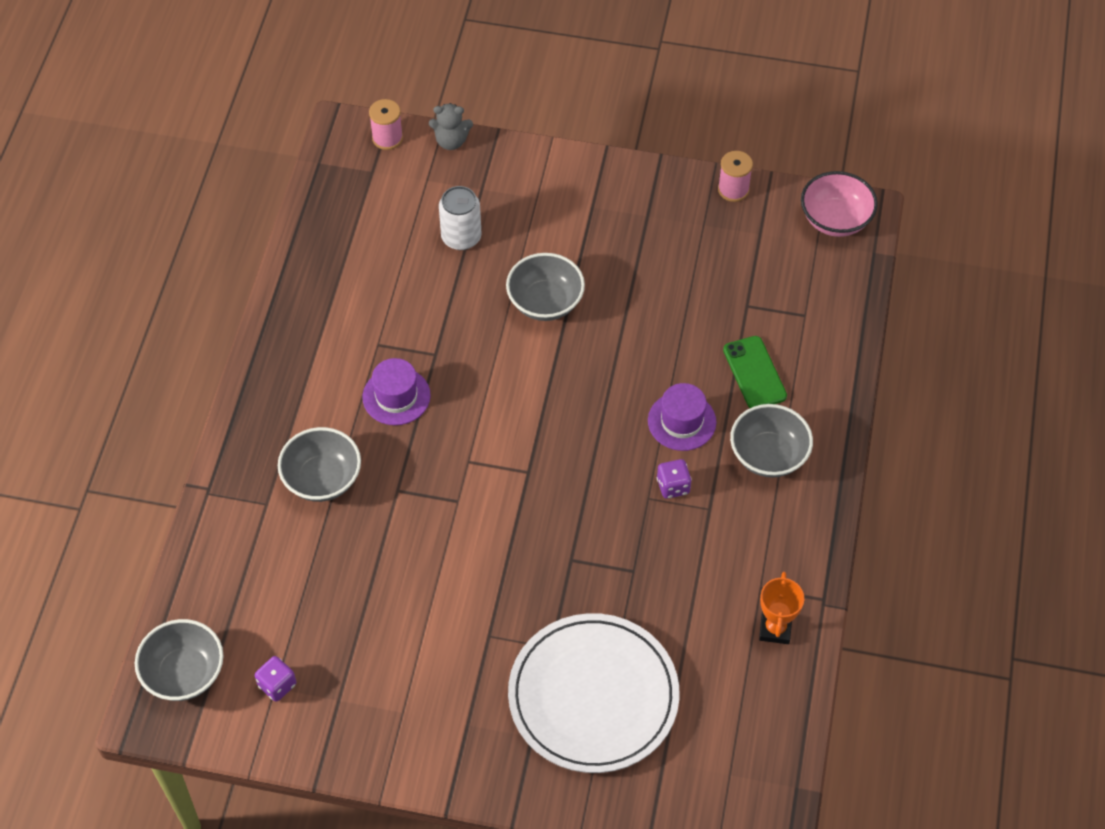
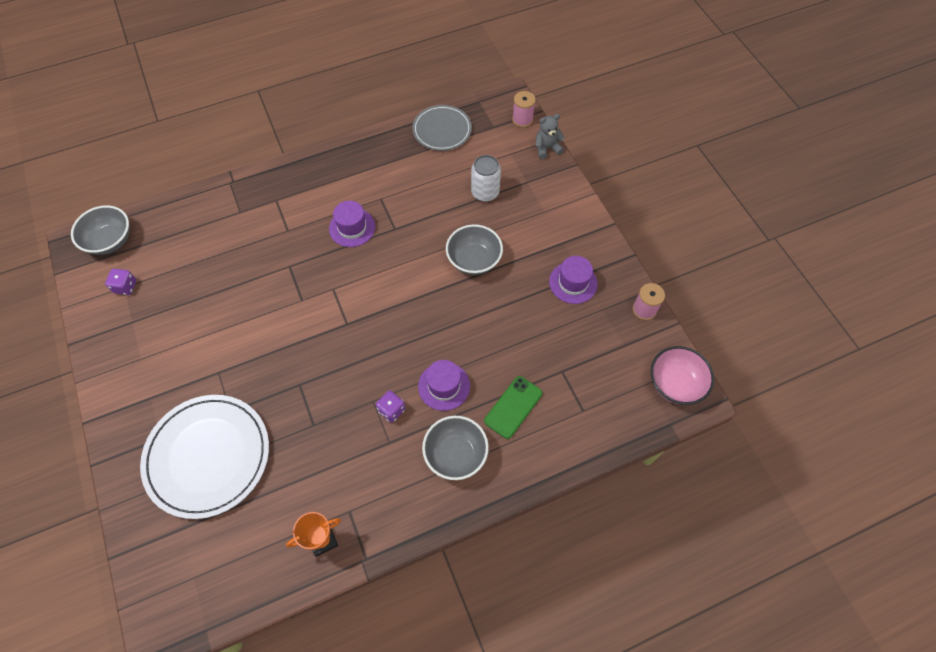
camera: 55 degrees right, 5 degrees up
(322, 479) = (273, 227): grey bowl -> none
(329, 225) = (442, 130): none -> grey plate
(451, 141) = (547, 148): grey teddy bear -> grey teddy bear turned 105 degrees clockwise
(650, 230) = (573, 283): none -> purple hat

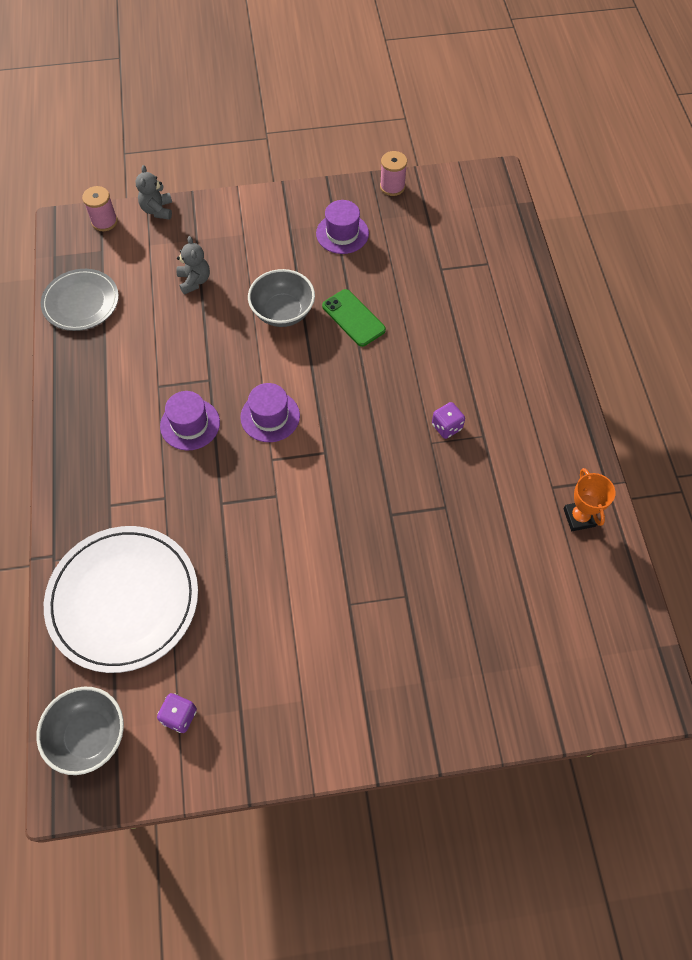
camera: 75 degrees left, 0 degrees up
(208, 456) = (459, 627): white plate -> white plate (123, 600)
(444, 386) = (430, 373): purple hat -> purple hat (270, 416)
(455, 454) = (509, 379): grey bowl -> none
(485, 192) = (194, 281): white can -> grey teddy bear
(513, 407) = (470, 318): green phone -> green phone (353, 318)
(675, 384) = (477, 187): pink bowl -> none

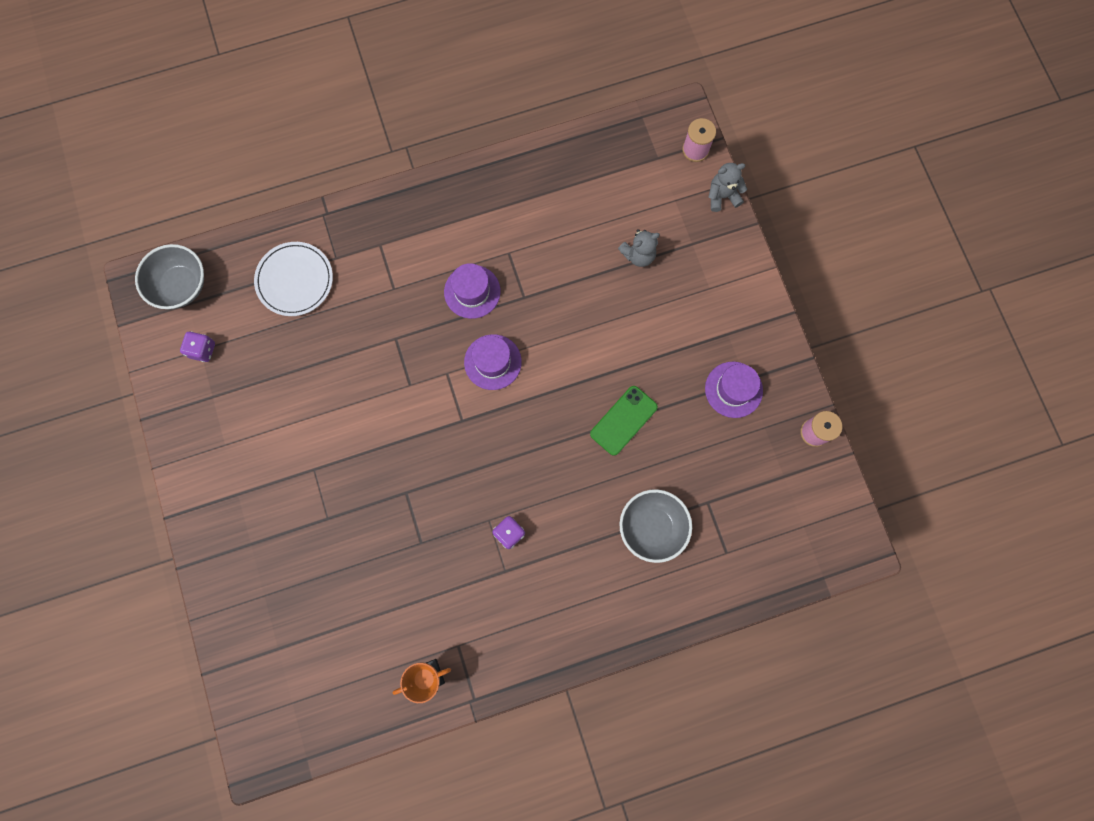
camera: 80 degrees right, 15 degrees up
(81, 302) = (591, 157): grey plate -> none
(123, 600) = (295, 280): white plate -> white plate, size x0.60
(283, 312) = (617, 349): grey bowl -> grey bowl (652, 527)

